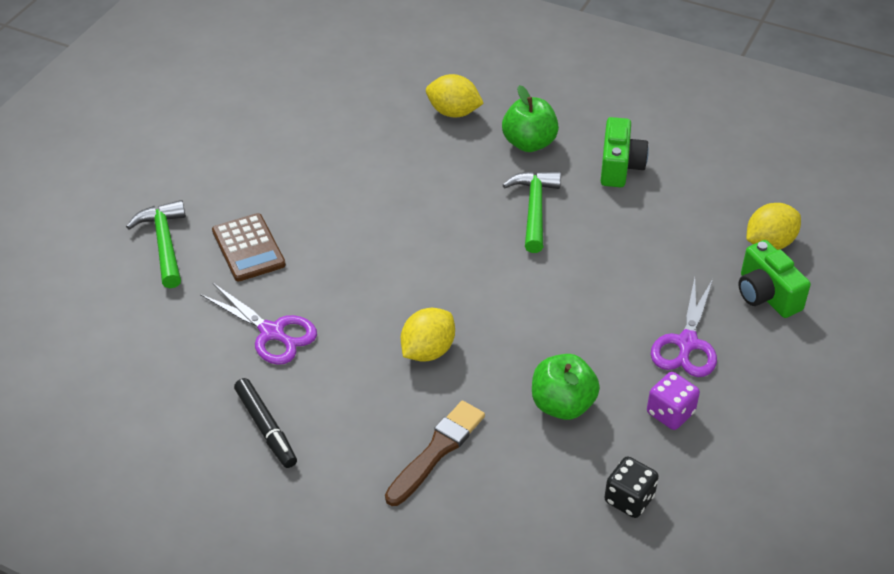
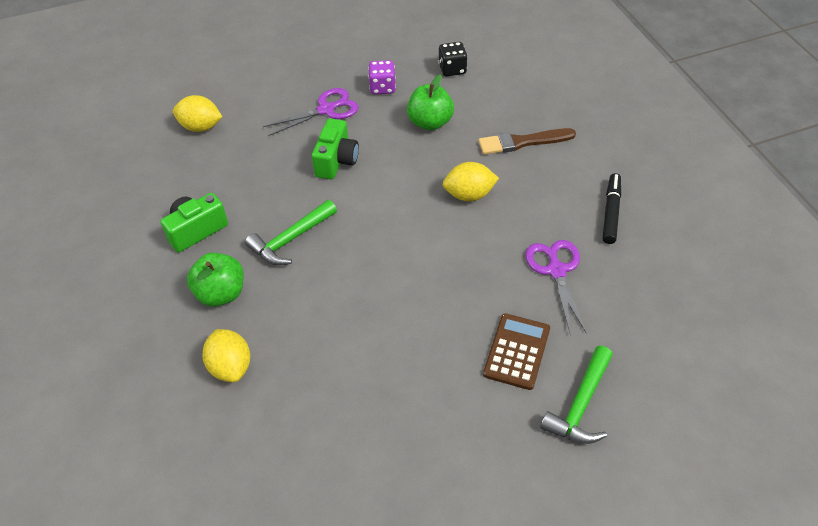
camera: 135 degrees left, 5 degrees up
(766, 295) = (250, 105): green camera -> green camera (336, 161)

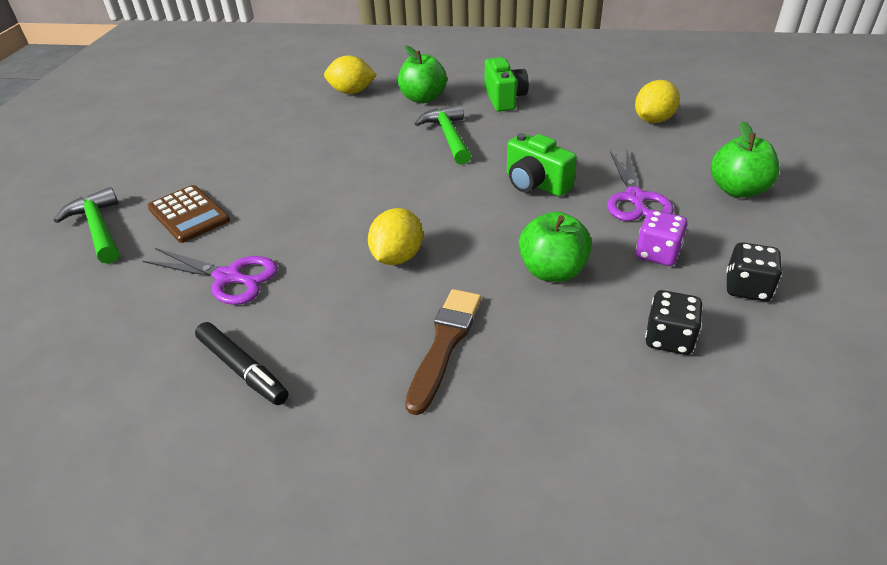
camera: 120 degrees right, 10 degrees down
(288, 70) = (737, 190): none -> green apple
(391, 52) = (747, 288): none -> black dice

